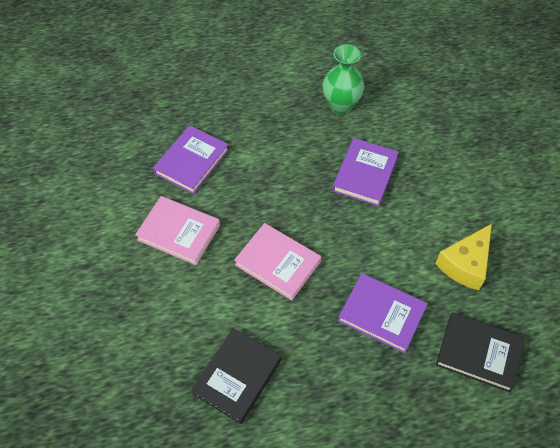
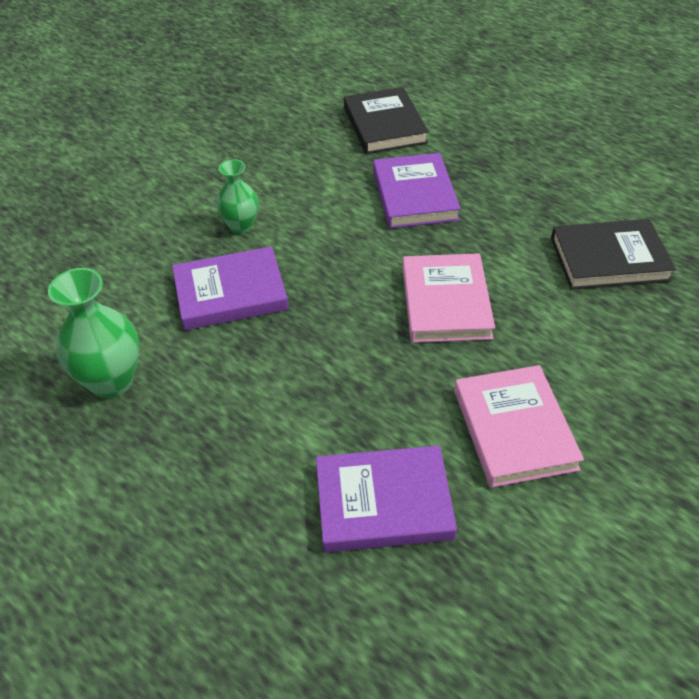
camera: 125 degrees left, 10 degrees down
(420, 206) = (241, 226): none -> green vase
(465, 264) = (290, 166): yellow cheese -> none

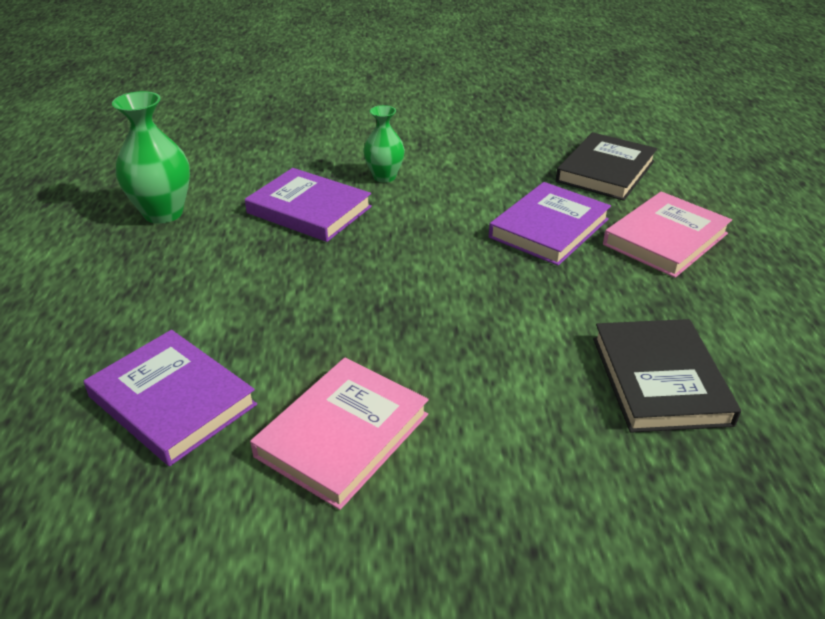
camera: 45 degrees right, 10 degrees down
(445, 302) = (446, 311): pink book -> pink book (665, 239)
(609, 259) = (660, 380): black book -> black book turned 45 degrees clockwise

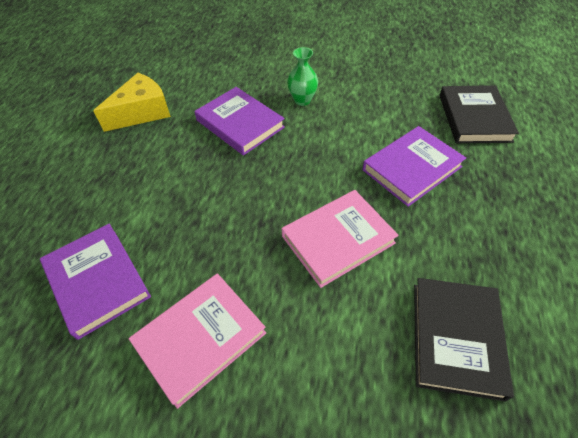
camera: 15 degrees right, 15 degrees up
(163, 213) = (142, 112): green vase -> yellow cheese
(605, 171) = (474, 118): black book -> black book turned 45 degrees counterclockwise
(665, 239) = (503, 194): pink book -> pink book (338, 239)

